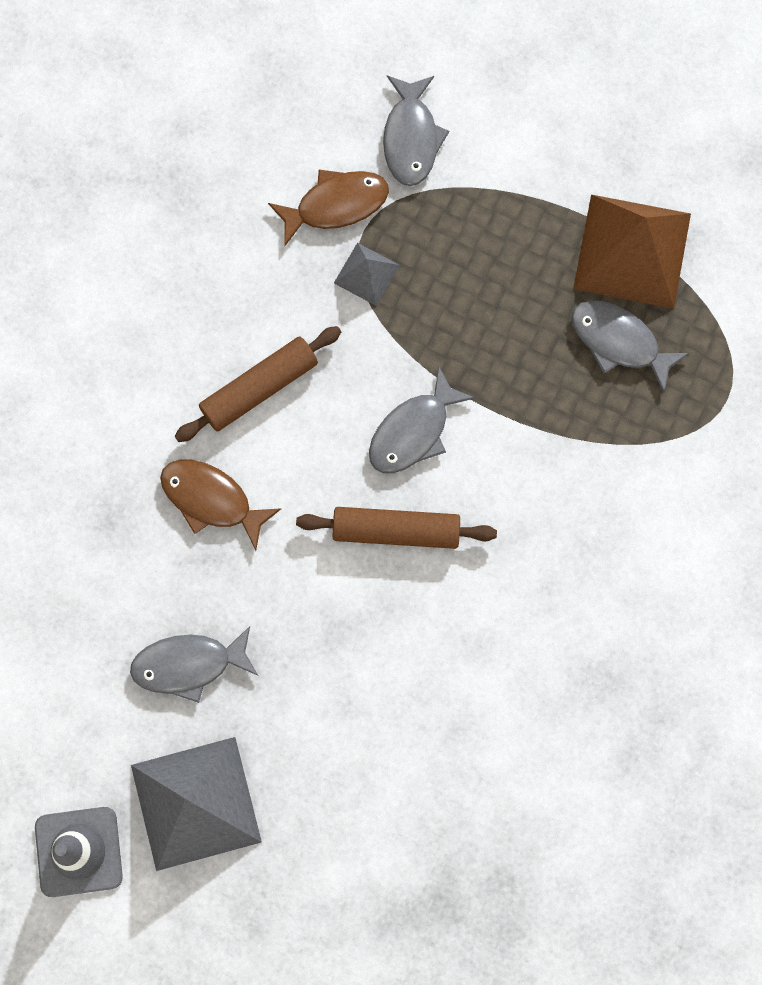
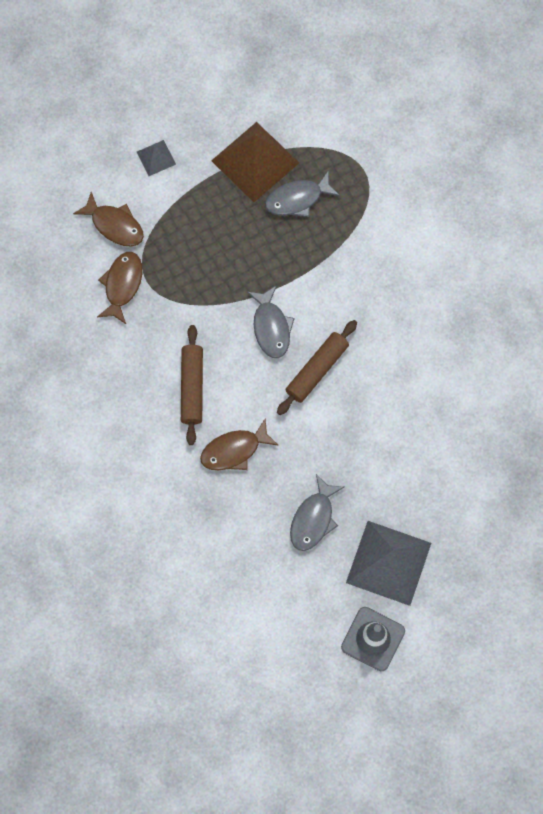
camera: 55 degrees left, 5 degrees down
(366, 274) = (171, 295): grey pyramid -> grey pyramid (156, 158)
(411, 138) = (114, 225): grey fish -> brown fish

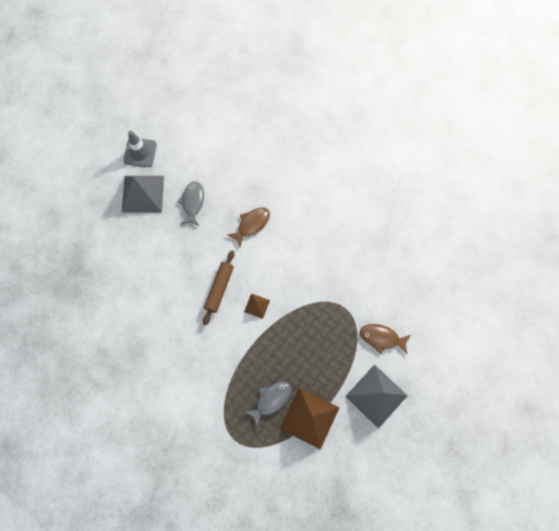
camera: 160 degrees right, 0 degrees up
(122, 285) = (359, 300): brown fish -> none
(156, 158) = (376, 396): grey pyramid -> grey pyramid, size x2.09
(192, 387) = (290, 252): brown rolling pin -> none
(271, 327) = (257, 306): grey fish -> brown pyramid

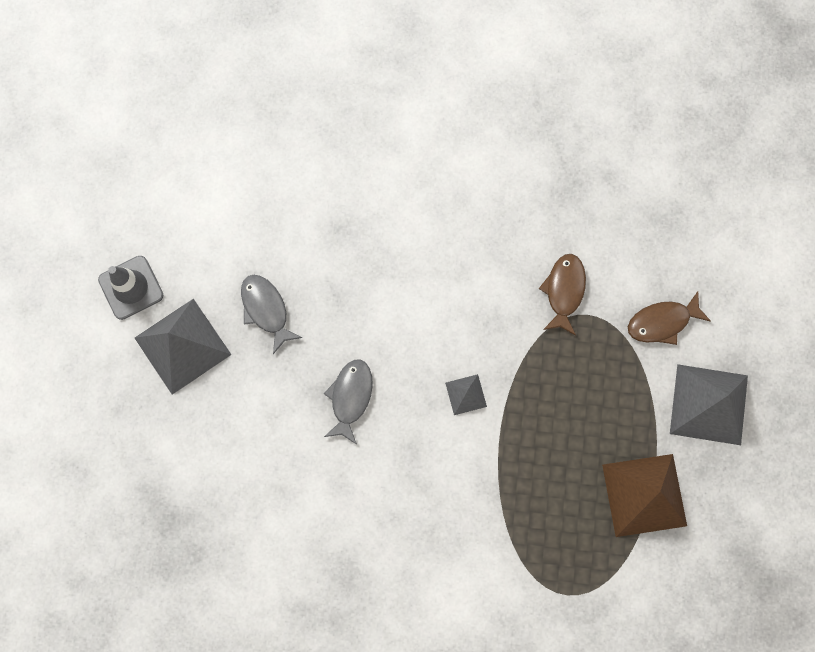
camera: 35 degrees left, 5 degrees up
(219, 289) = (397, 406): brown rolling pin -> none
(251, 225) = (374, 285): brown fish -> brown fish (564, 291)
(257, 306) = (466, 394): brown pyramid -> grey pyramid
(271, 400) = (578, 508): grey fish -> grey fish (350, 397)

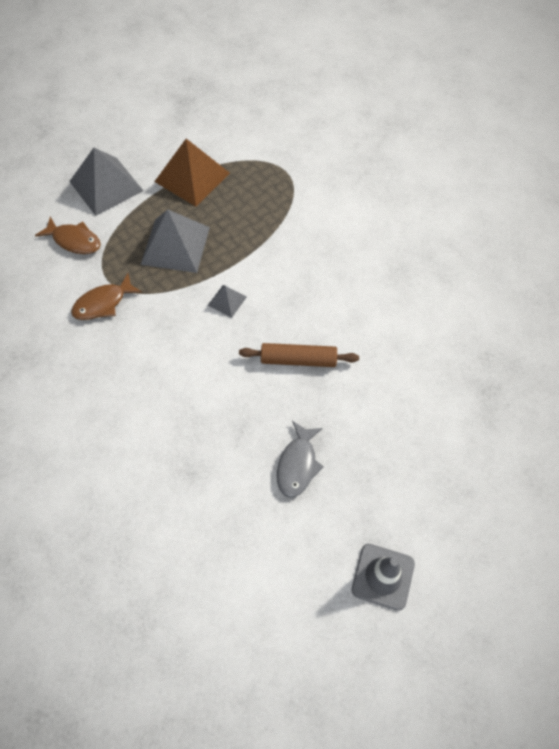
camera: 135 degrees left, 15 degrees down
(182, 346) = (381, 495): grey pyramid -> grey pyramid (175, 245)
(350, 397) = (298, 360): grey fish -> brown rolling pin

